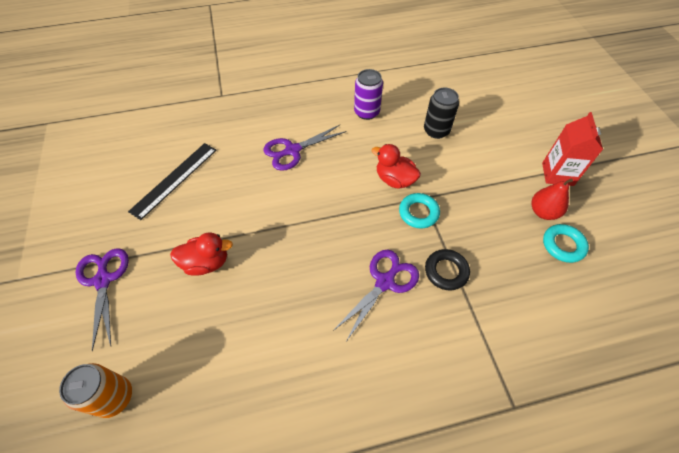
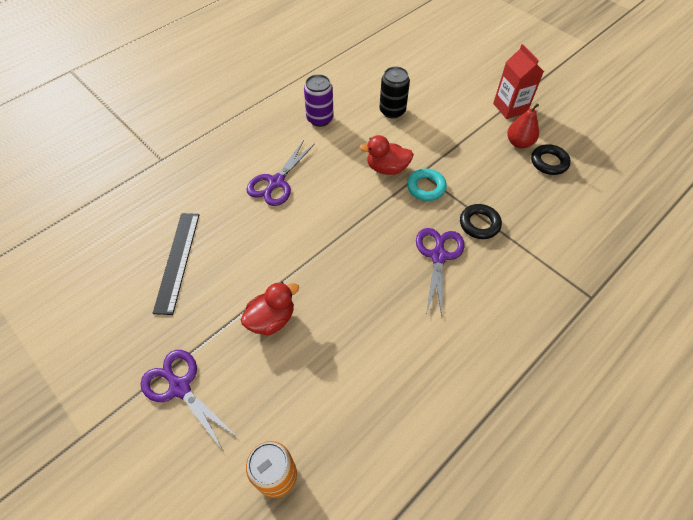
camera: 30 degrees left, 0 degrees up
(563, 245) = (549, 162): turquoise ring -> black ring

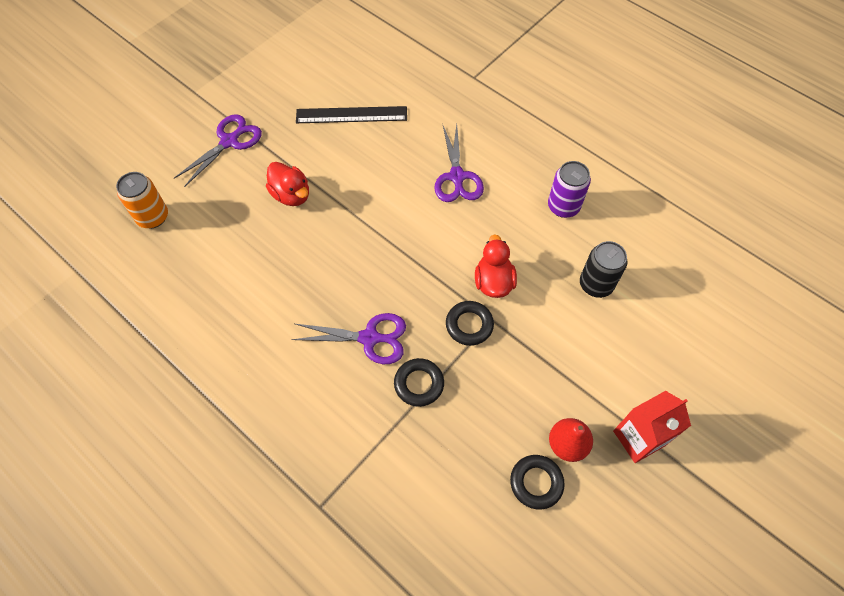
camera: 85 degrees right, 5 degrees up
(276, 182) = (457, 177): purple scissors -> purple scissors turned 120 degrees counterclockwise
(426, 187) = (469, 325): turquoise ring -> black ring

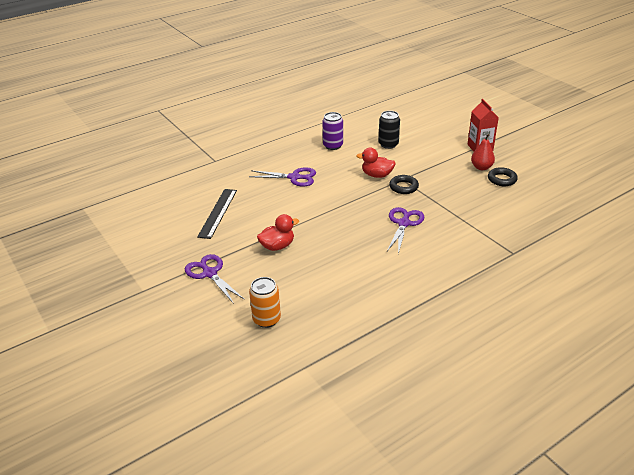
camera: 75 degrees left, 25 degrees down
(419, 384) = (439, 209): black ring -> none

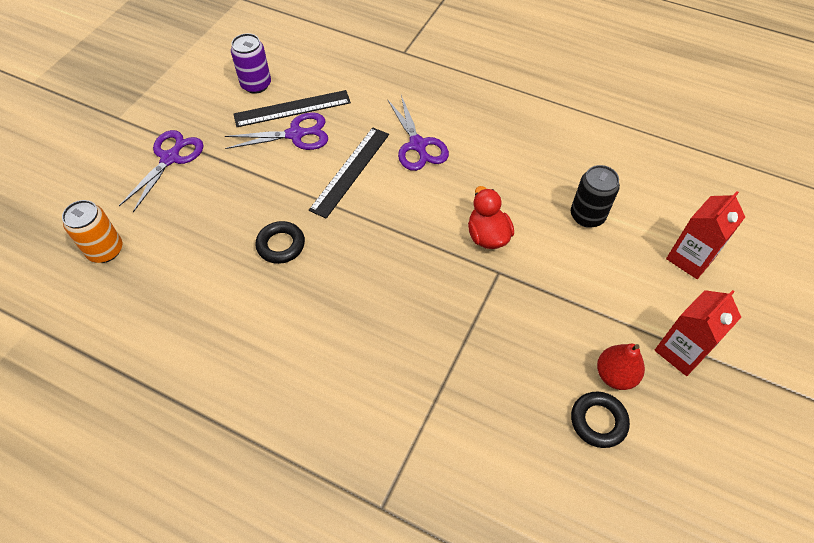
camera: 60 degrees right, 20 degrees up
(277, 246) = (252, 197): red duck -> none
(291, 205) = (350, 171): none -> black ruler
(333, 146) = (530, 151): purple can -> purple can (256, 85)
(403, 187) = (477, 282): black ring -> black ring (281, 245)
(404, 223) = (379, 319): purple scissors -> purple scissors (295, 134)
(434, 128) = (690, 258): none -> red carton

